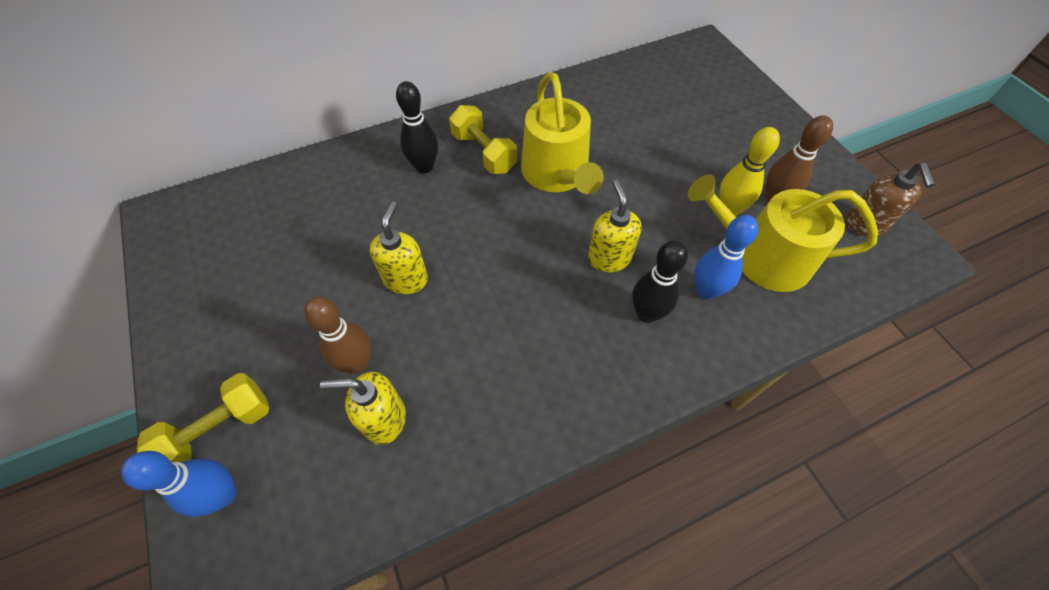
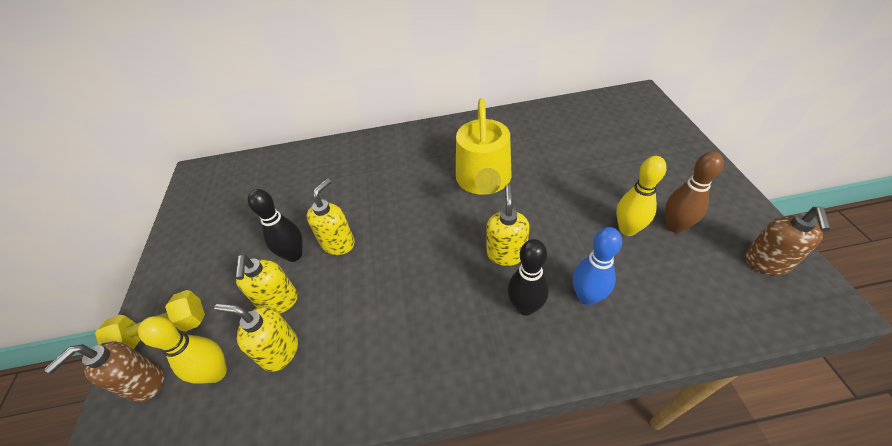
camera: 20 degrees right, 10 degrees down
(223, 495) = (145, 383): blue bowling pin -> brown soap dispenser
(314, 461) = (217, 373): none -> yellow bowling pin
(357, 363) = (278, 301): brown bowling pin -> yellow soap dispenser
(424, 167) = (383, 163): black bowling pin -> black bowling pin (294, 255)
(484, 153) = (431, 157): yellow dumbbell -> none
(762, 257) = (650, 275): yellow watering can -> none

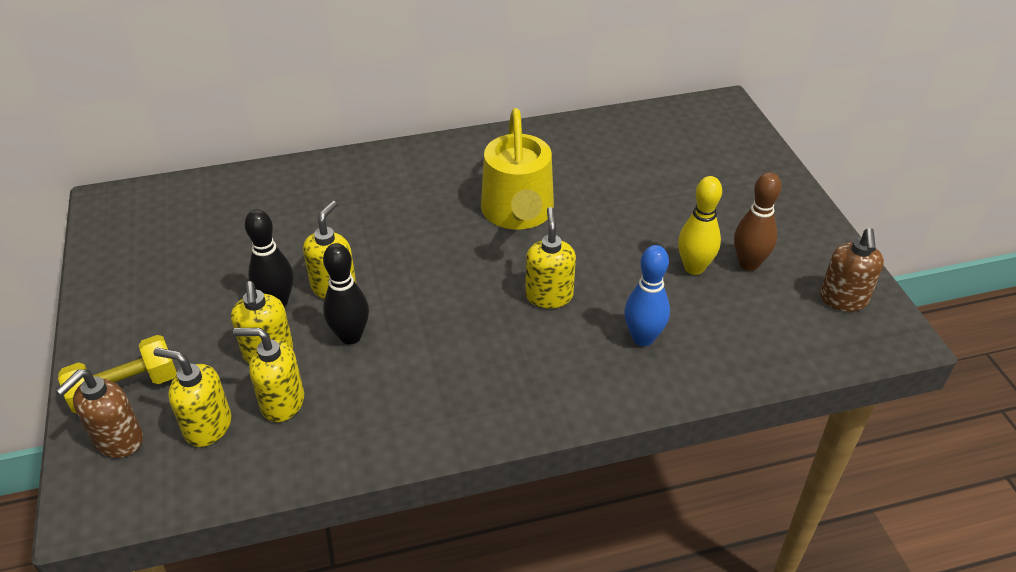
camera: 10 degrees left, 5 degrees down
(217, 373) = (207, 427): yellow bowling pin -> yellow soap dispenser
(525, 307) = (572, 350): black bowling pin -> black bowling pin (350, 336)

